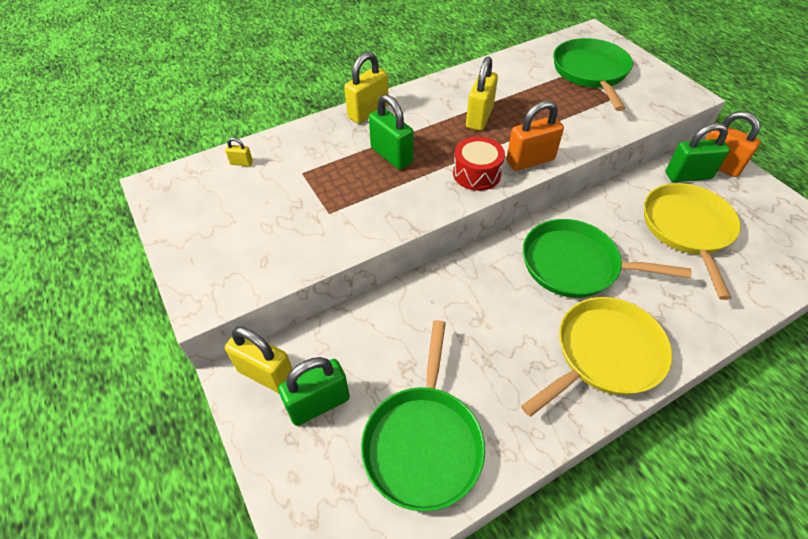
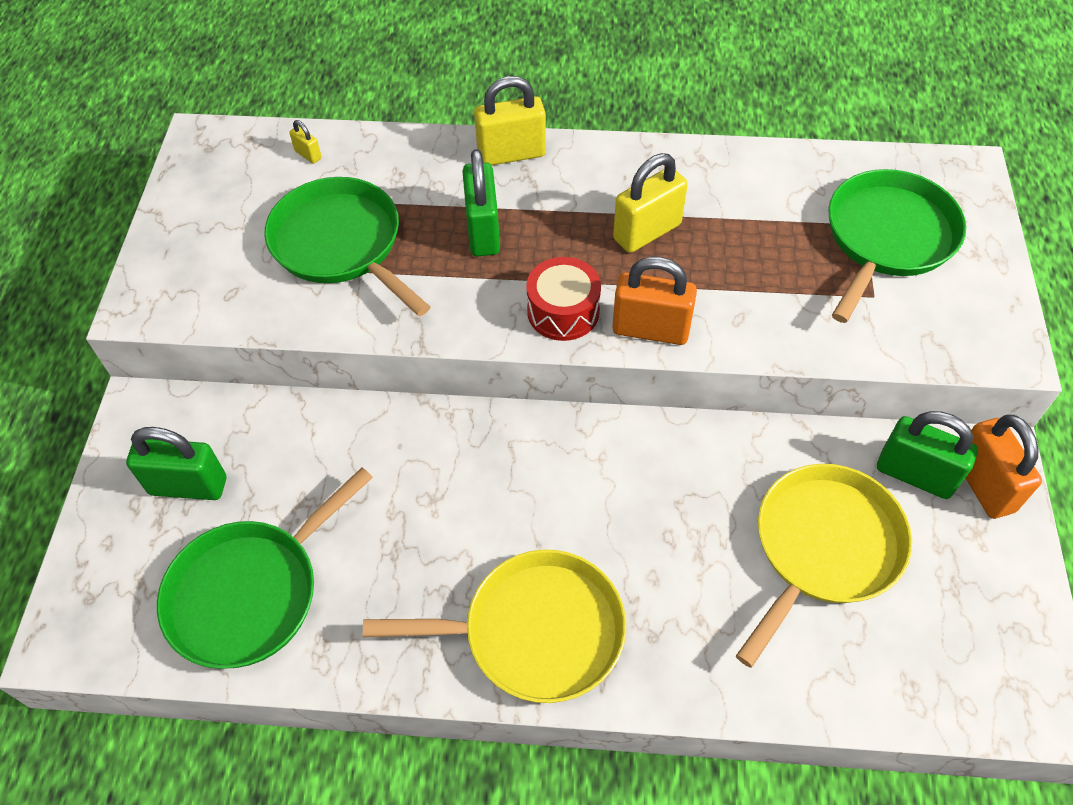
camera: 35 degrees right, 5 degrees up
(266, 374) = (166, 423): yellow padlock -> none
(574, 265) = (613, 503): green pan -> green pan (340, 244)

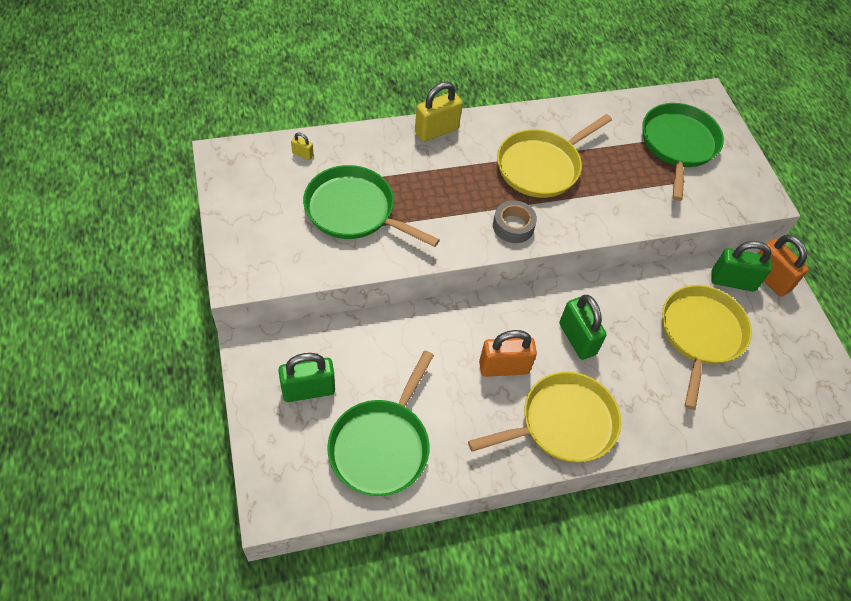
camera: 25 degrees left, 0 degrees up
(483, 231) = (441, 185): green padlock -> green padlock (577, 339)
(563, 311) = (513, 226): red drum -> grey tape
(647, 232) = (541, 166): yellow padlock -> yellow pan
(650, 330) = (569, 227): orange padlock -> orange padlock (504, 367)

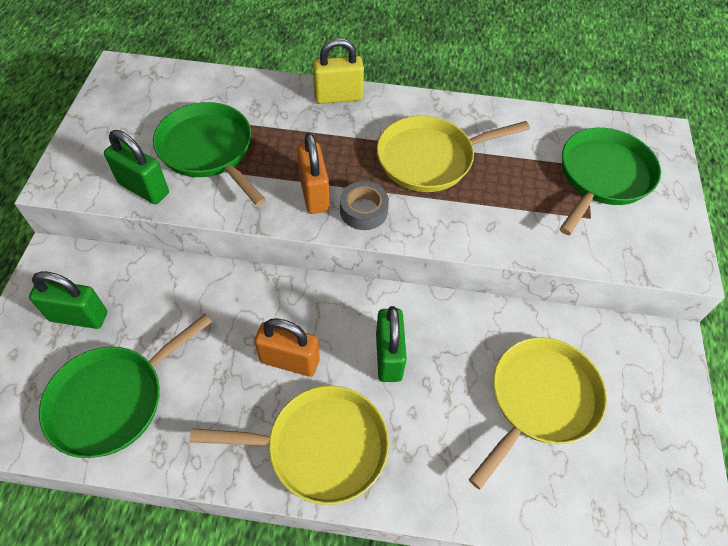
camera: 25 degrees right, 0 degrees up
(302, 154) = (193, 86): yellow padlock -> none
(732, 281) = (611, 350): green padlock -> green padlock (144, 188)
(769, 279) = (660, 362): orange padlock -> orange padlock (314, 194)

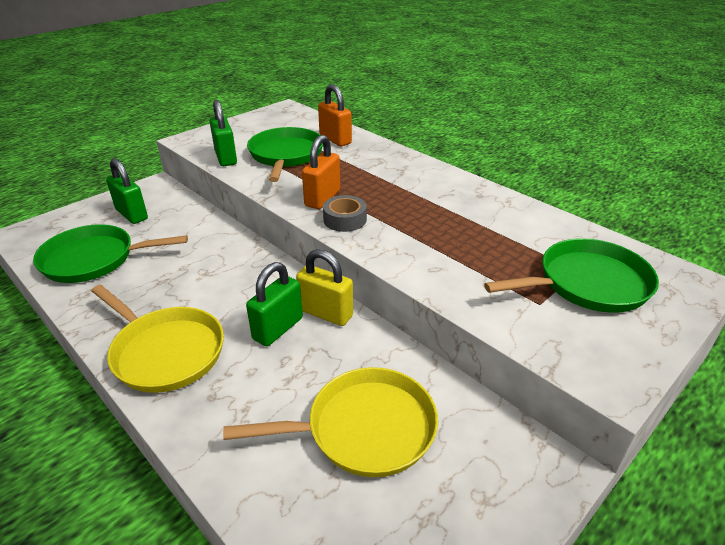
camera: 40 degrees right, 20 degrees down
(290, 361) = (211, 294): orange padlock -> orange padlock (335, 139)
(338, 97) = (406, 160): yellow padlock -> yellow padlock (326, 313)
(430, 159) = (433, 213): yellow pan -> none

